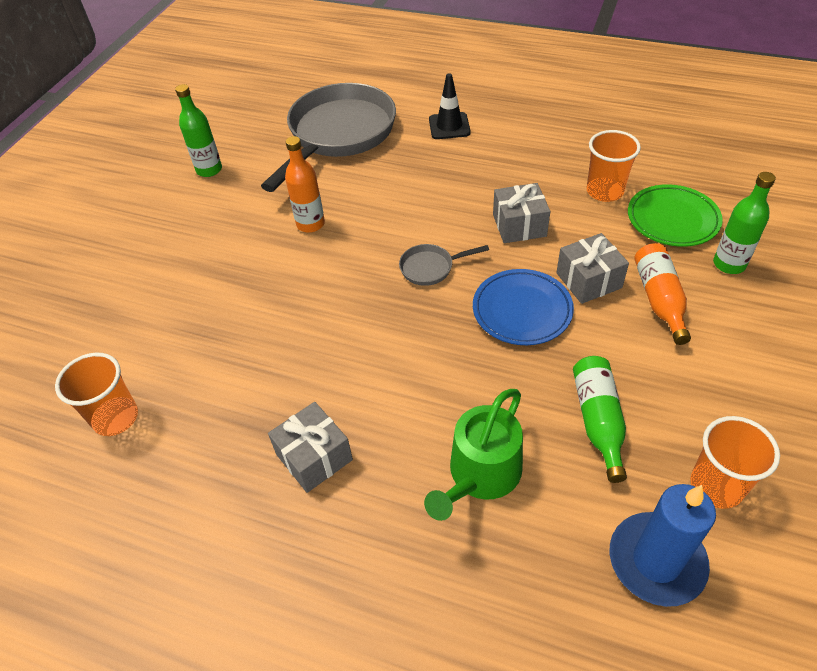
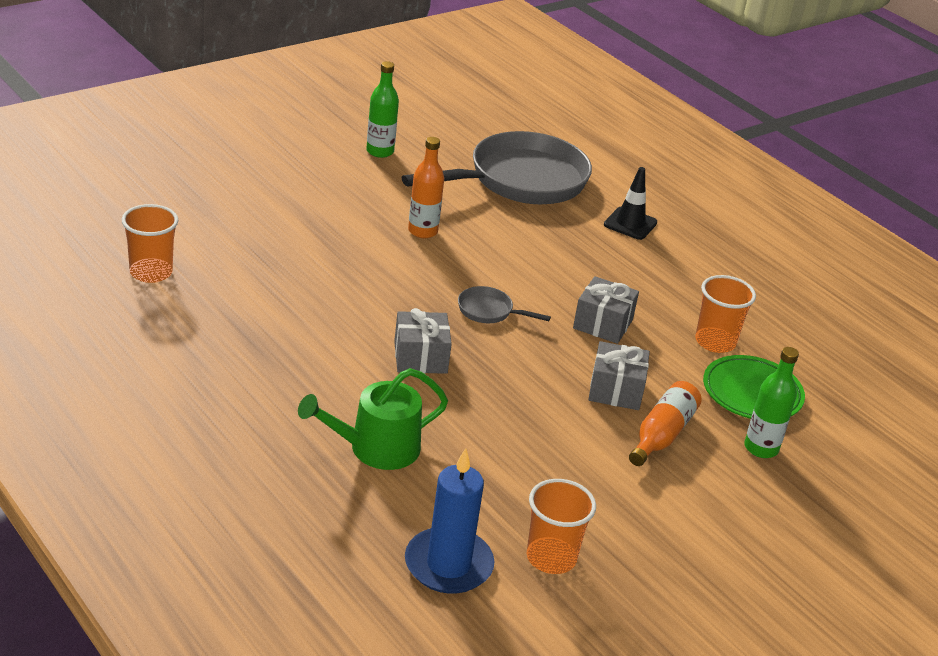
camera: 25 degrees right, 15 degrees down
(314, 457) = (266, 371): grey gift -> grey gift (420, 357)
(522, 310) = (531, 377): blue plate -> none
(598, 420) = (507, 472): green bottle -> none

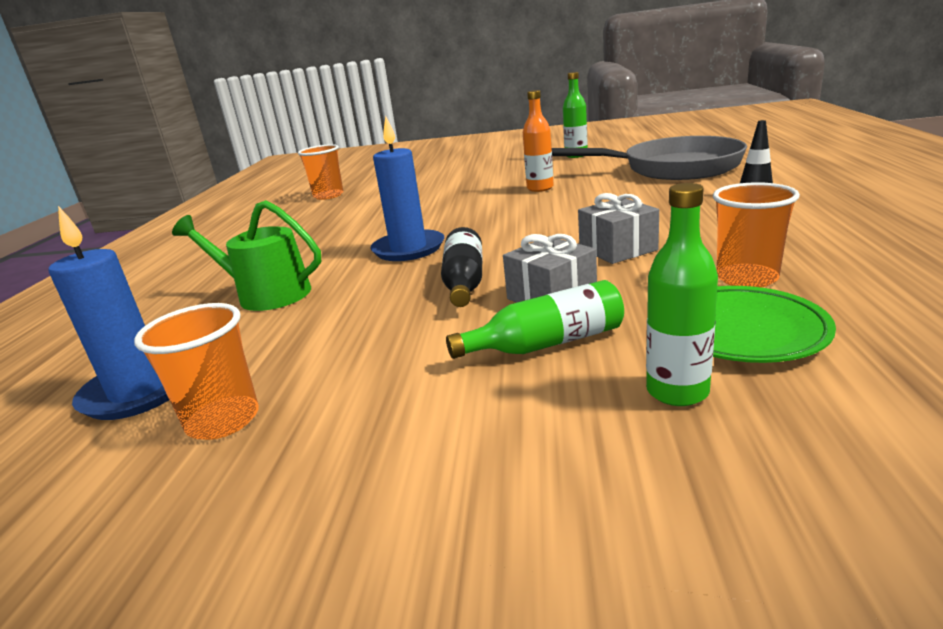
camera: 50 degrees right, 10 degrees down
(420, 357) = (408, 249): grey gift -> blue candle
(489, 311) = (516, 230): grey pan -> none
(533, 390) = (464, 282): none -> black bottle
(662, 434) = (546, 343): orange bottle -> green bottle

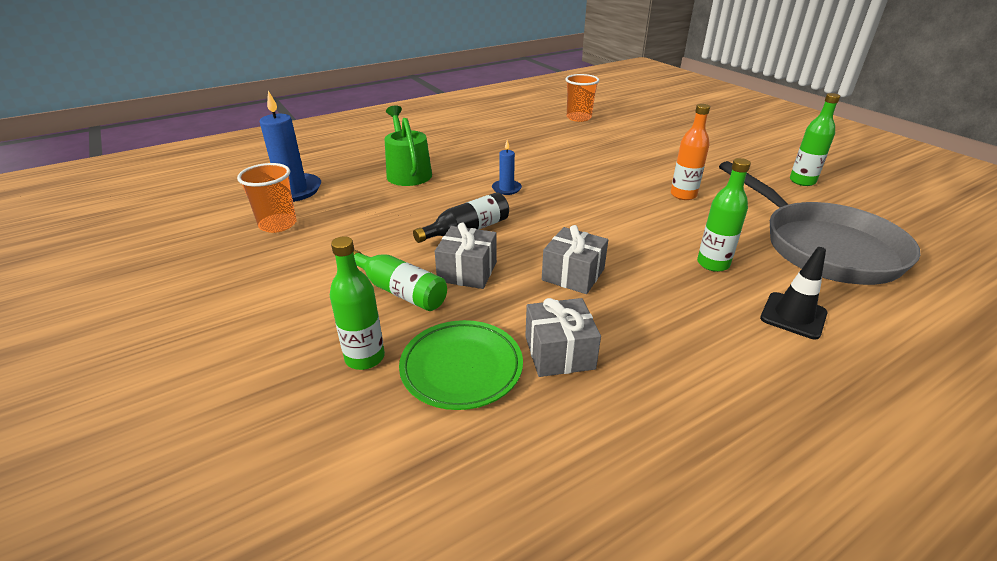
camera: 50 degrees right, 10 degrees up
(408, 249) = (506, 189): blue candle -> blue candle, size x0.53
(659, 200) = (713, 264): none -> green bottle
(747, 278) = (559, 352): orange cup -> grey gift

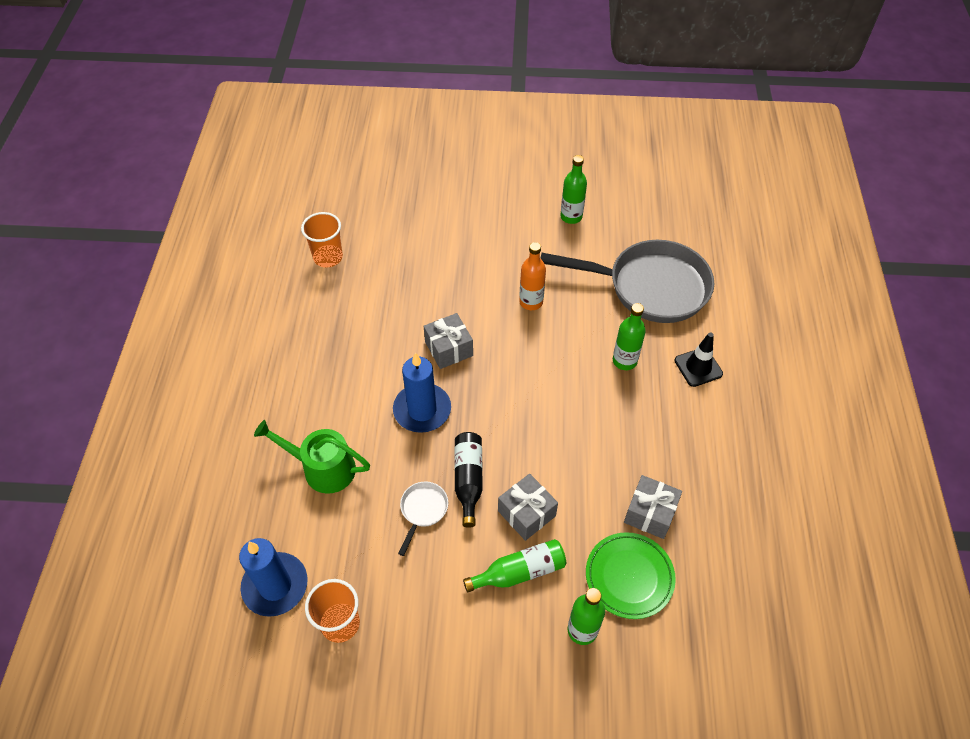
camera: 55 degrees left, 20 degrees up
(414, 221) = (423, 510): none -> white pan
(506, 189) = (422, 410): blue candle -> blue candle, size x1.90
(573, 274) = (578, 449): grey gift -> grey gift (449, 349)

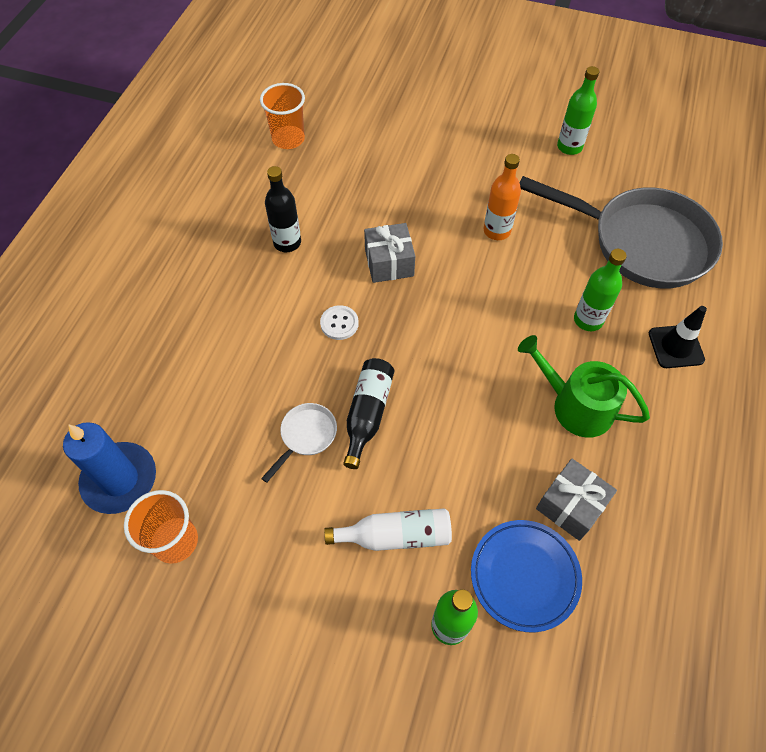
camera: 15 degrees right, 5 degrees up
(323, 468) = (212, 362): green watering can -> green watering can (576, 406)
(356, 350) = (287, 242): none -> black bottle
(422, 410) = (339, 323): blue candle -> white button
(520, 572) = (395, 535): green bottle -> white bottle
(526, 513) = (423, 469): grey gift -> none
(629, 577) = (524, 576): green plate -> blue plate

